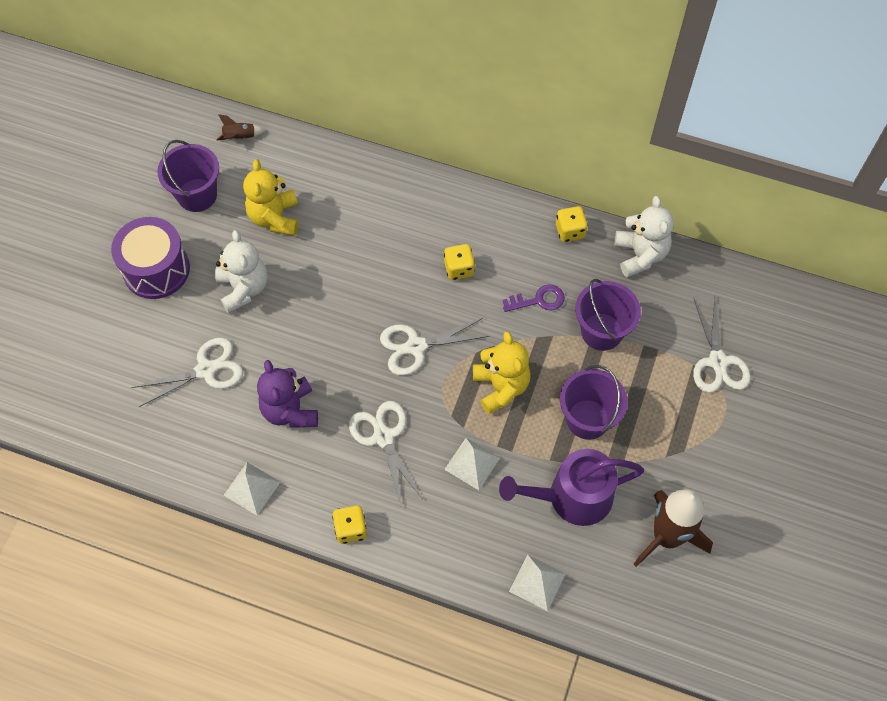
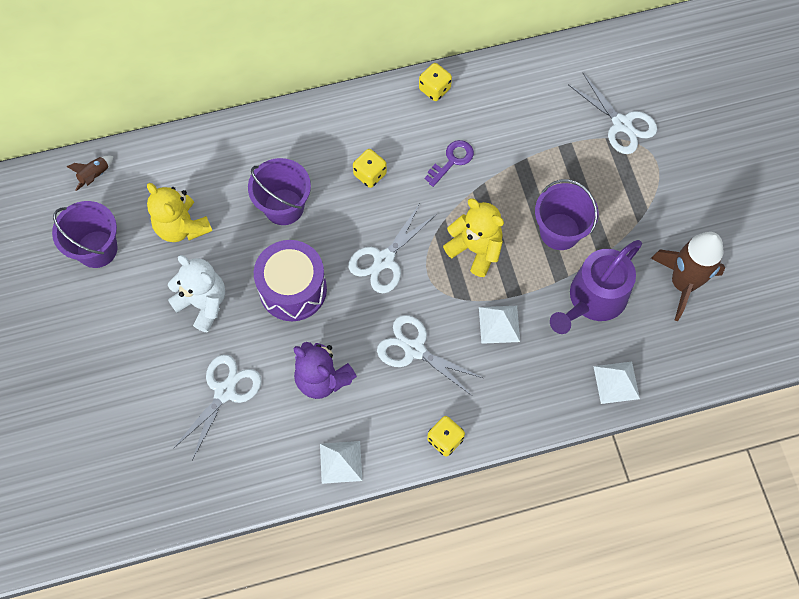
camera: 35 degrees left, 5 degrees up
(156, 269) = (112, 335): purple drum -> purple drum (293, 289)
(601, 332) = (519, 155): purple bucket -> purple bucket (284, 207)
(640, 255) = (503, 75): white teddy bear -> none

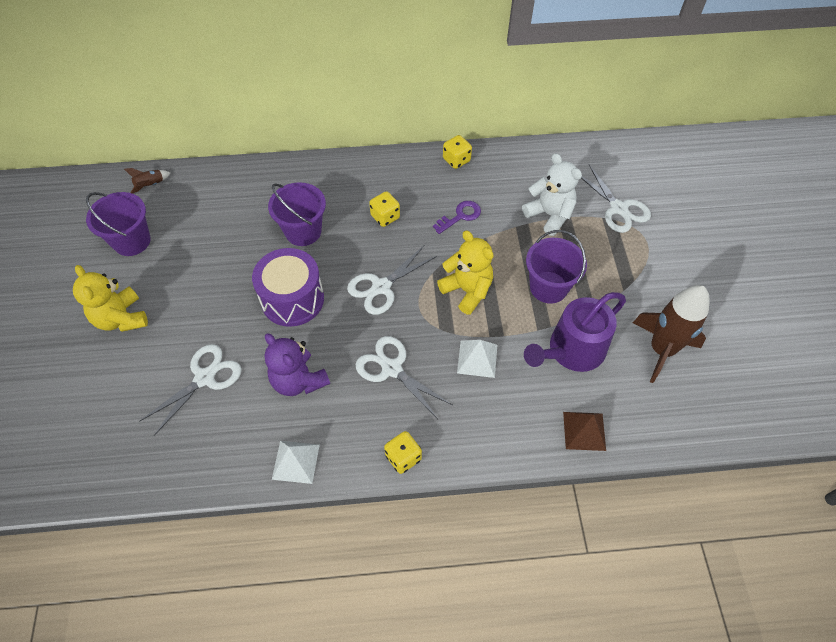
camera: 10 degrees right, 10 degrees down
(182, 227) = (210, 234): yellow teddy bear -> yellow teddy bear (121, 318)
(203, 303) = (208, 298): white teddy bear -> white teddy bear (549, 215)
(616, 382) = (584, 431): white pyramid -> brown pyramid

